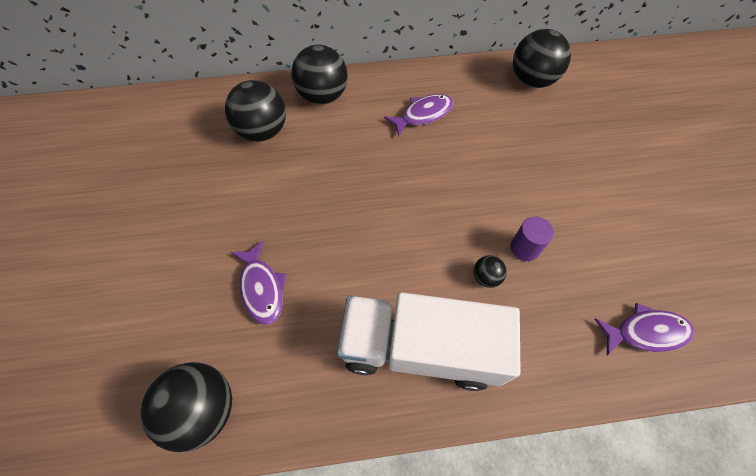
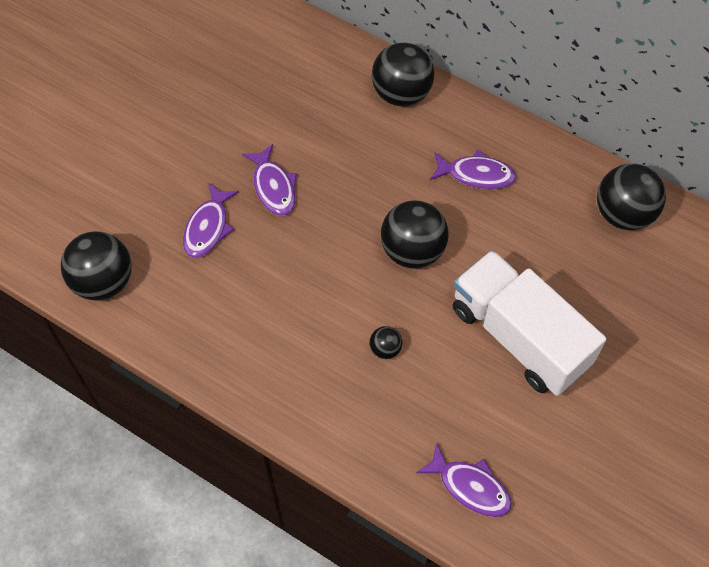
camera: 40 degrees right, 0 degrees up
(263, 131) = (319, 93): black ball -> black ball (412, 250)
(288, 219) = (273, 187): none -> purple fish
(420, 348) = (282, 358): white truck -> white truck (519, 336)
(525, 248) = (442, 352): purple cylinder -> none

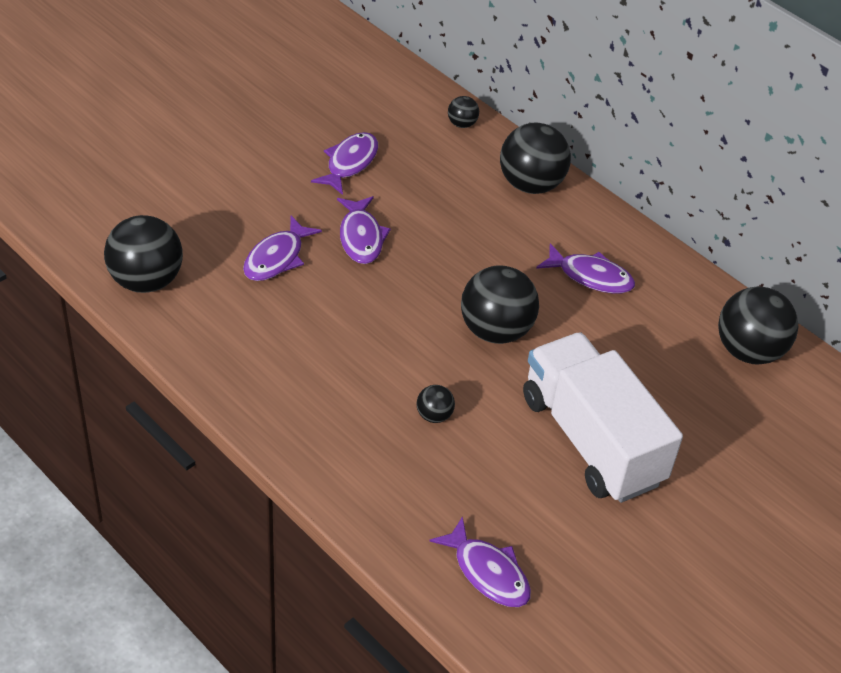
camera: 10 degrees right, 15 degrees down
(241, 112) = (349, 163): none -> purple fish
(326, 46) = (462, 124): none -> black ball

